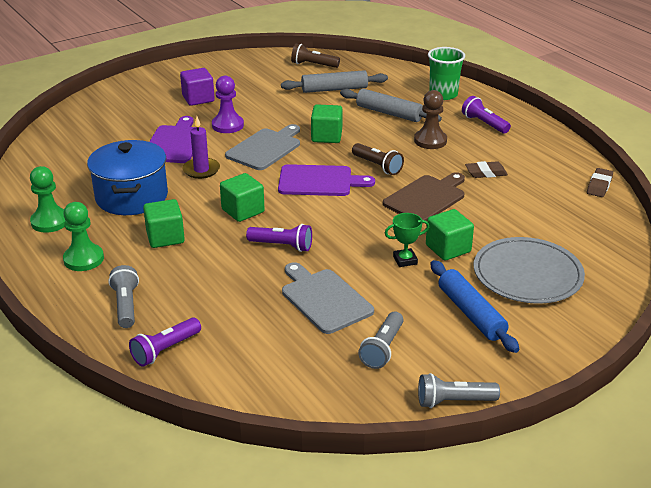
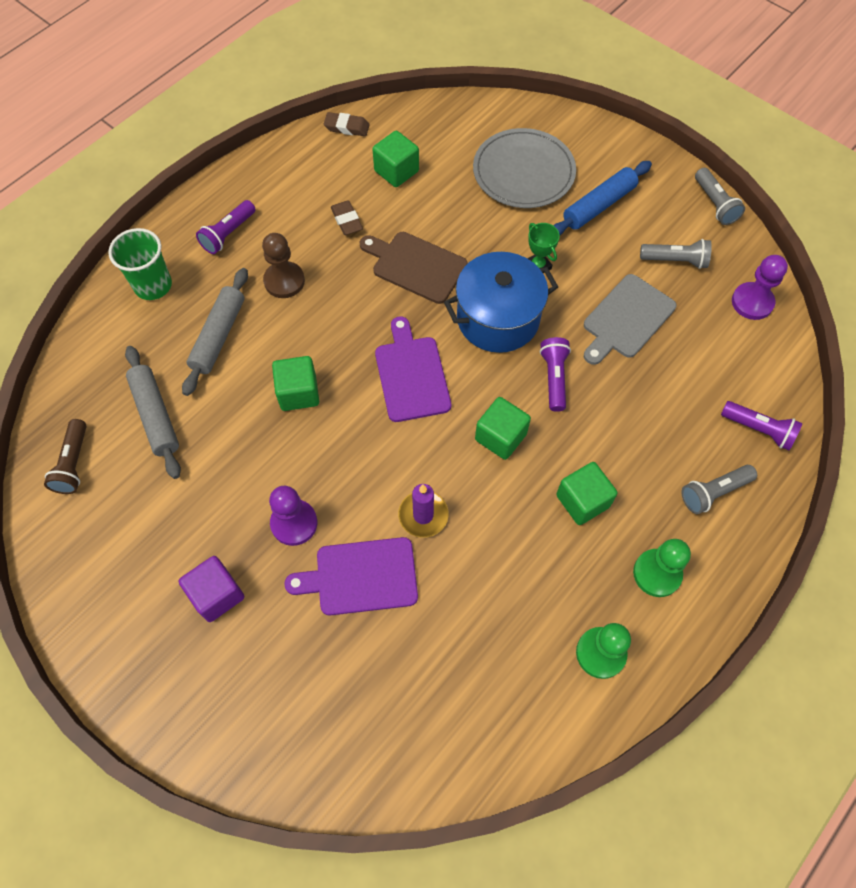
camera: 105 degrees left, 30 degrees up
(132, 197) = (512, 576): blue pot -> blue pot (498, 318)
(265, 148) = (347, 455): grey cutting board -> none
(308, 390) = (752, 302): none -> purple pawn
(377, 166) = (359, 323): brown flashlight -> none
(448, 249) = (505, 235): green cube -> green cube (396, 171)

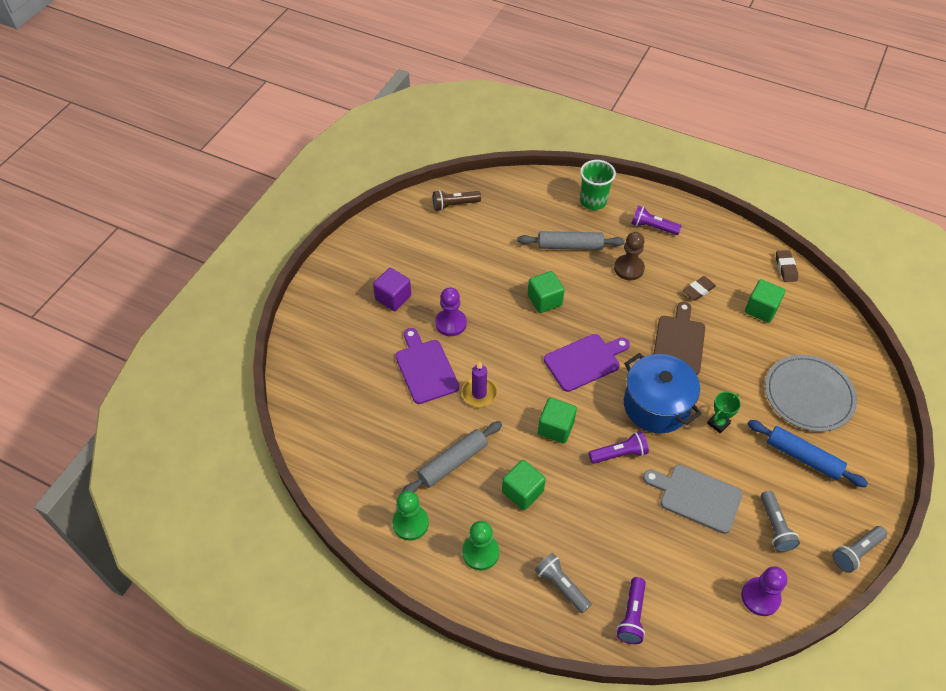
camera: 75 degrees right, 10 degrees down
(155, 416) = (500, 232): grey rolling pin -> grey rolling pin (452, 462)

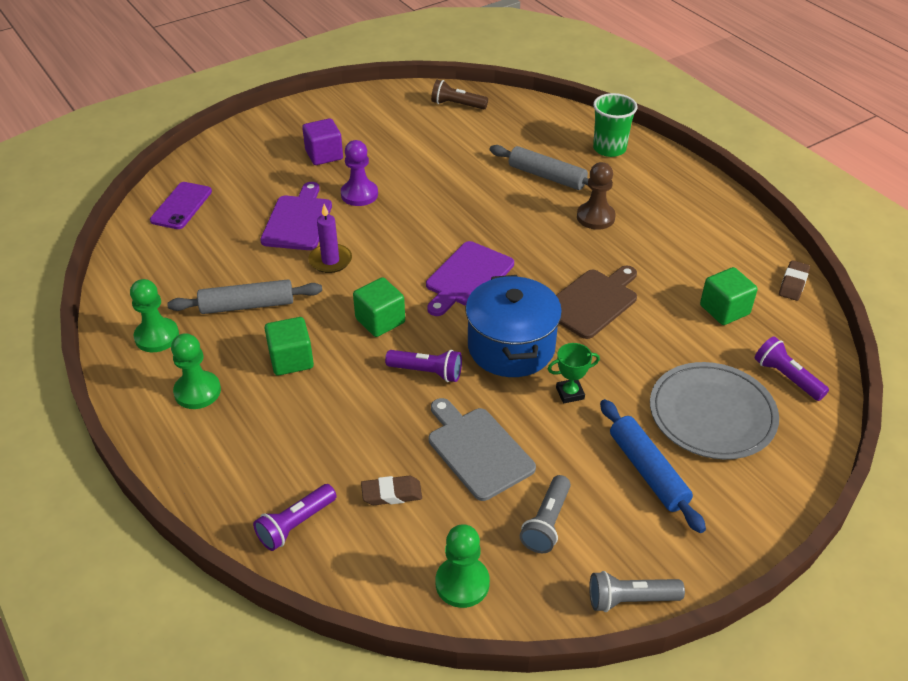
camera: 30 degrees right, 10 degrees down
(323, 398) = (181, 206): none -> purple phone
(544, 300) = (475, 211): green cube -> none
(561, 585) = (248, 459): grey flashlight -> none
(584, 361) = (467, 277): purple cutting board -> purple cutting board turned 120 degrees clockwise
(652, 227) = (658, 192): purple flashlight -> purple flashlight (786, 377)
(698, 290) = (661, 265): brown eraser -> brown eraser (391, 494)
(760, 597) = (462, 583): purple pawn -> green pawn

